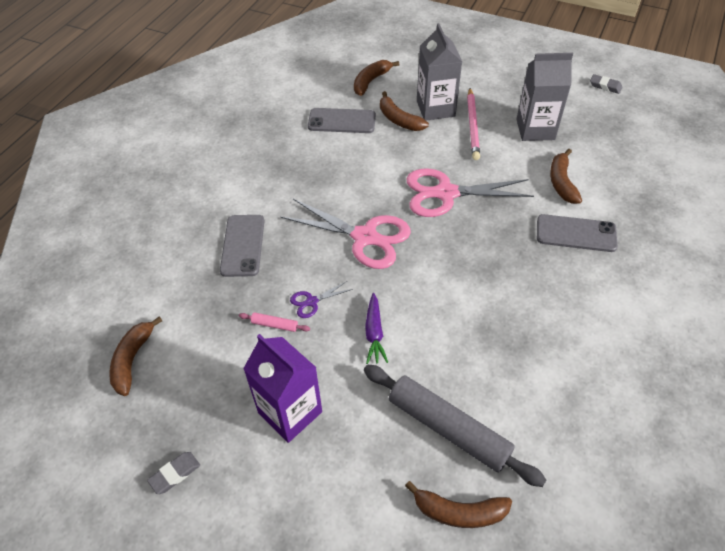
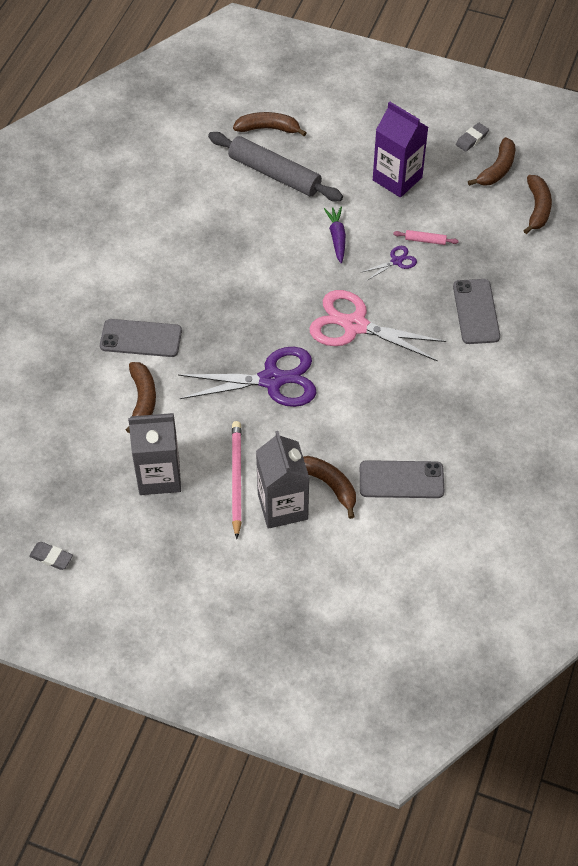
camera: 175 degrees right, 5 degrees up
(371, 81) = (372, 554): brown banana -> brown banana (497, 169)
(445, 193) = (272, 380): pink scissors -> purple scissors

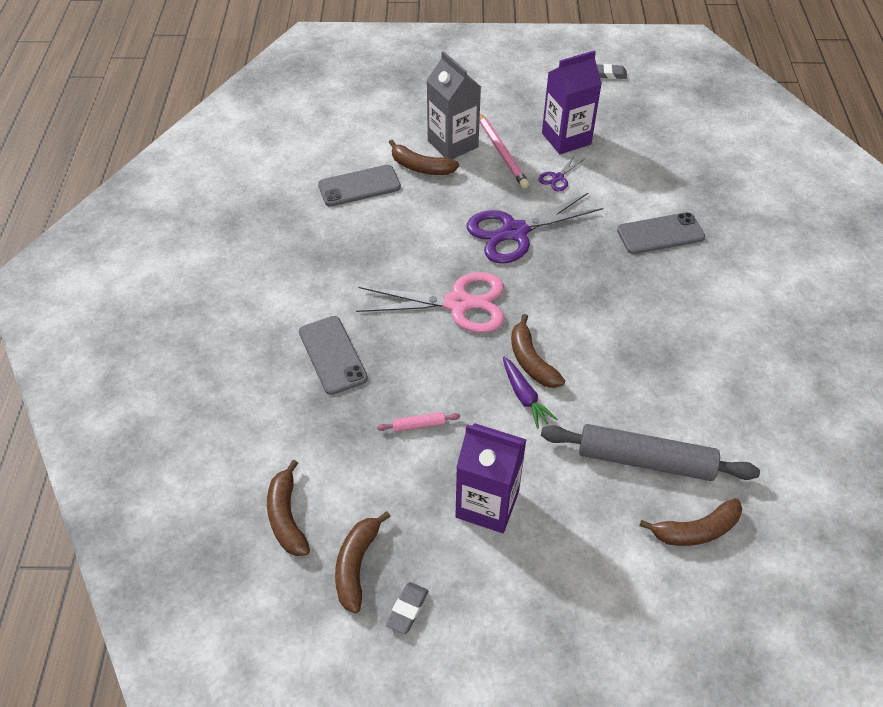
camera: 160 degrees right, 5 degrees down
(143, 399) = (620, 186): brown banana -> brown banana (531, 361)
(159, 476) = (566, 138): grey carton -> purple carton
(396, 261) = (443, 388): purple scissors -> purple scissors (557, 178)

